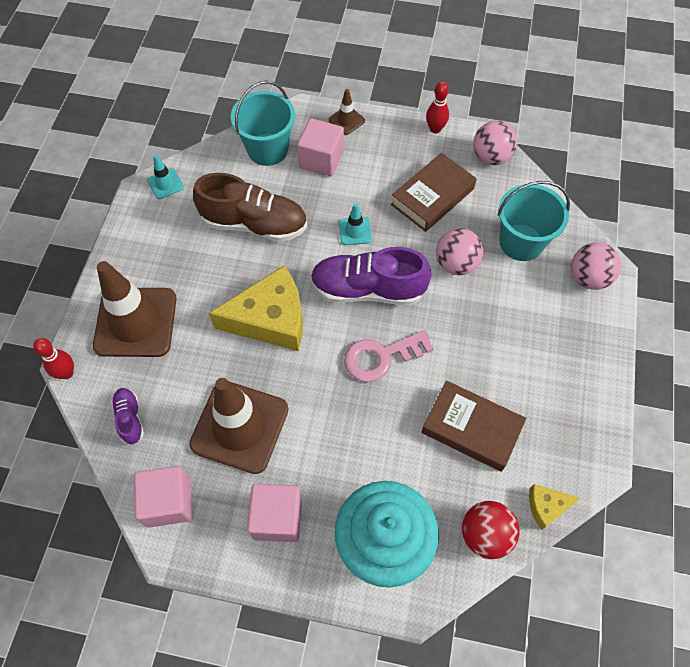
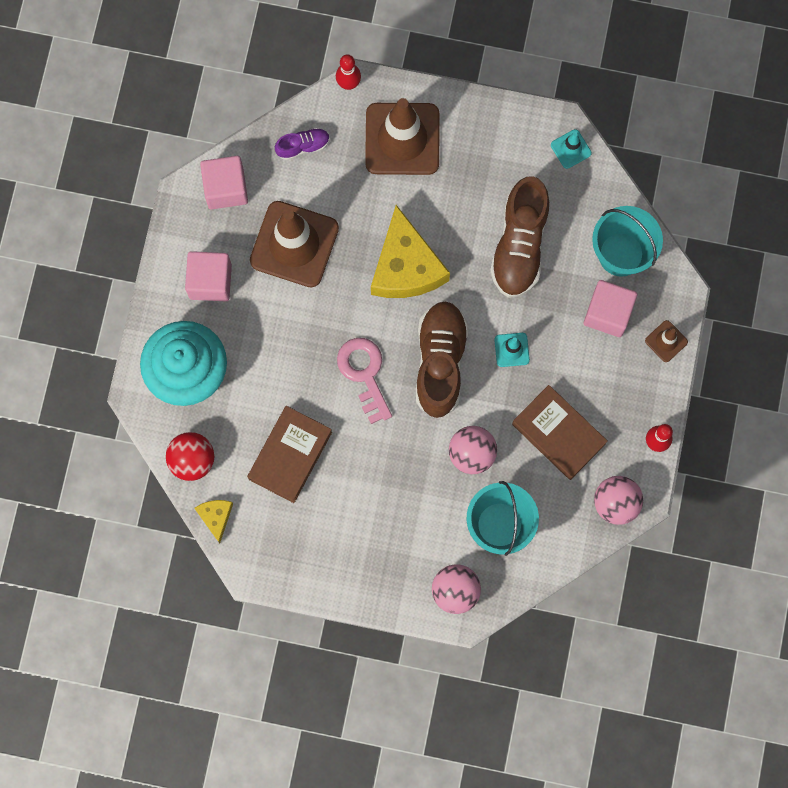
camera: 90 degrees right, 15 degrees up
(368, 289) = (440, 362): purple shoe -> brown shoe

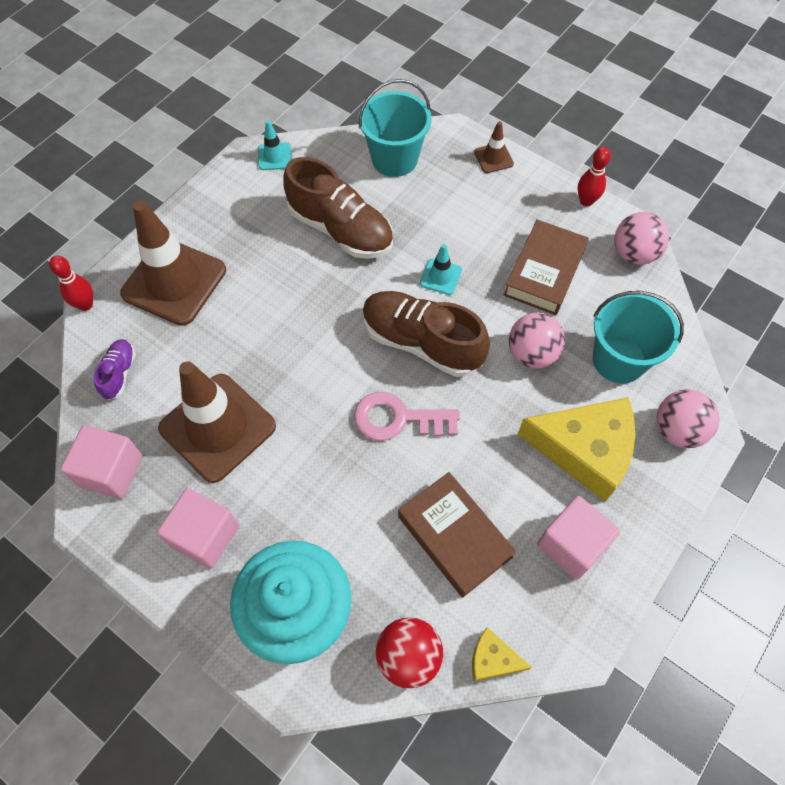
camera: 65 degrees left, 15 degrees down
(406, 266) = (305, 332): yellow cheese -> yellow cheese (584, 450)
(558, 434) = (544, 272): brown book -> brown book turned 45 degrees counterclockwise
(608, 313) = (445, 189): pink cube -> pink cube (571, 545)

